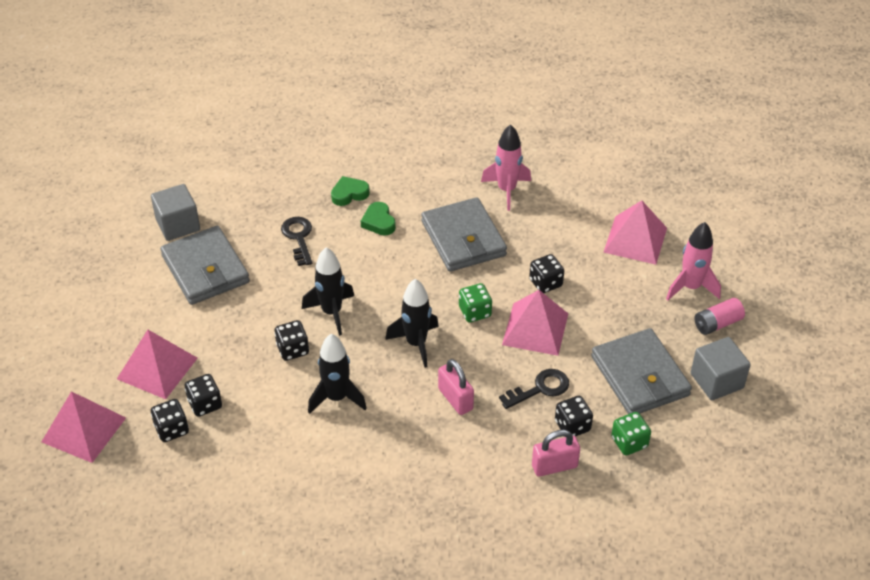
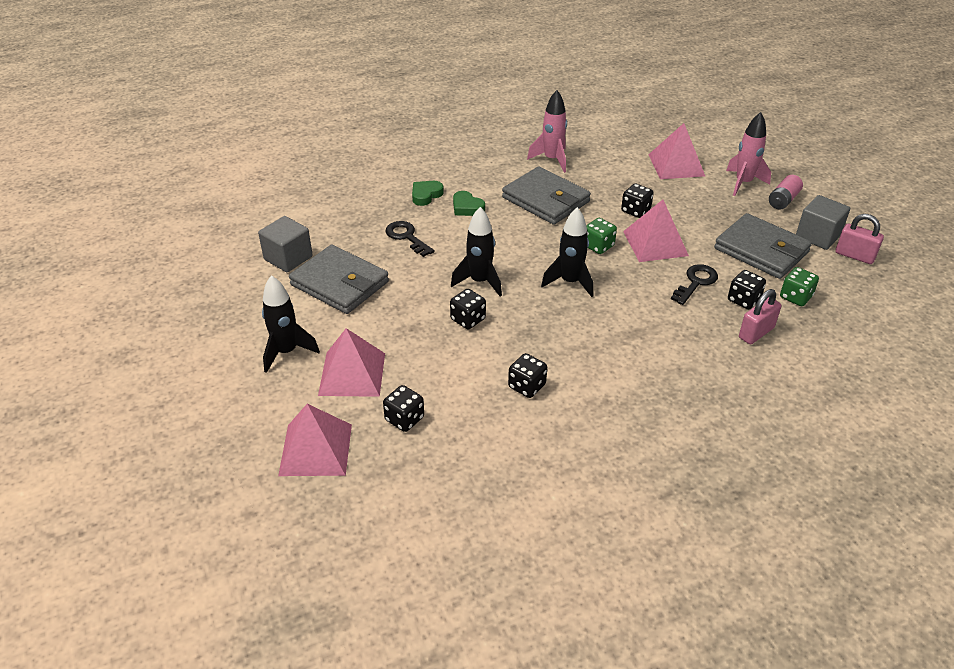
camera: 25 degrees left, 5 degrees down
(205, 404) = (420, 387): black dice -> black dice (527, 386)
(337, 398) = (536, 343): black rocket -> black rocket (287, 352)
(455, 399) = (636, 311): pink padlock -> pink padlock (854, 256)

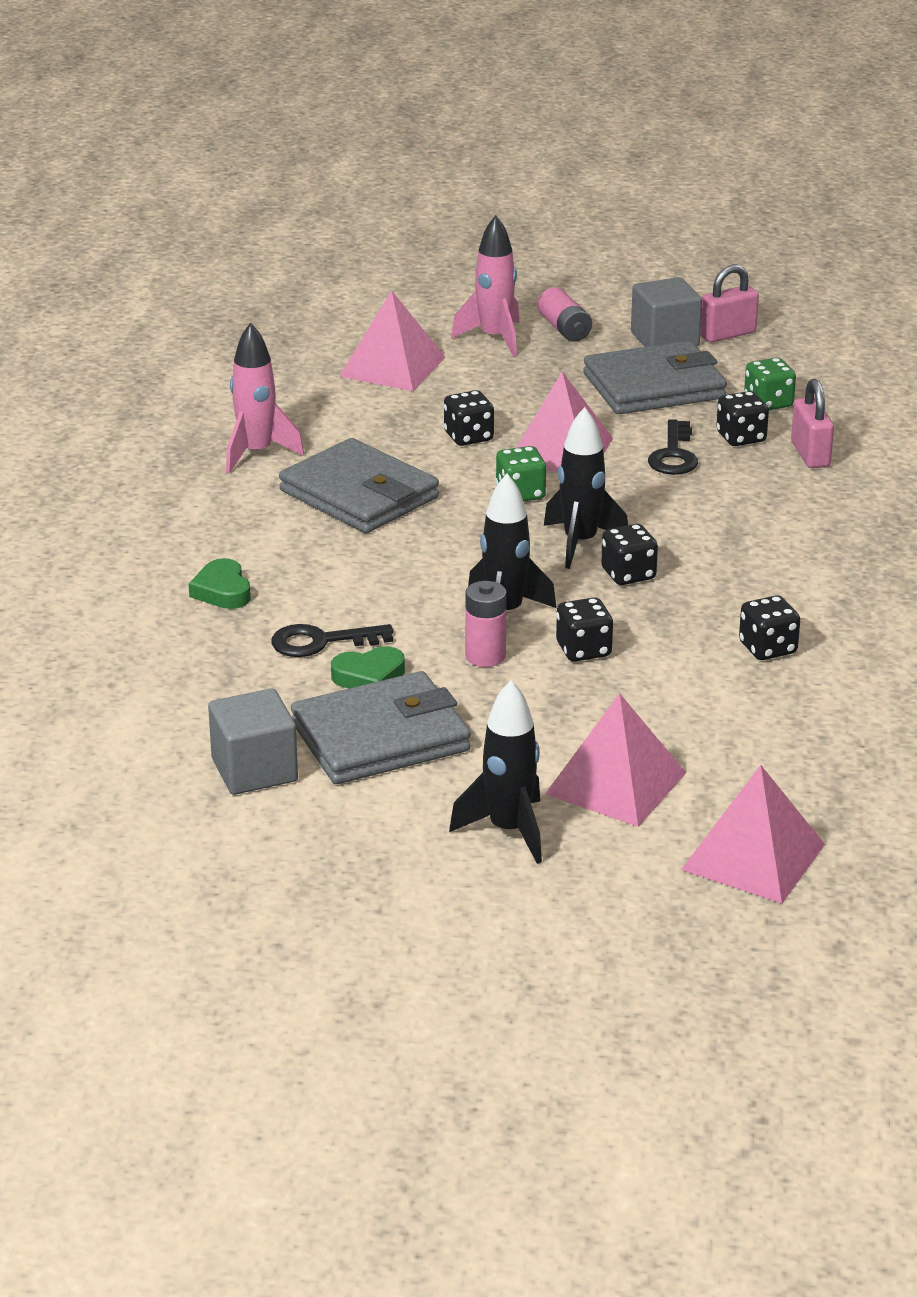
camera: 60 degrees left, 10 degrees down
(404, 419) = (751, 764): black dice -> black dice (628, 574)
(435, 289) = (485, 656): none -> pink battery
(467, 207) = (301, 565): green heart -> green heart (369, 677)
(545, 200) = (359, 494): grey wallet -> grey wallet turned 60 degrees clockwise
(696, 282) = (674, 455): black key -> black key turned 150 degrees counterclockwise

